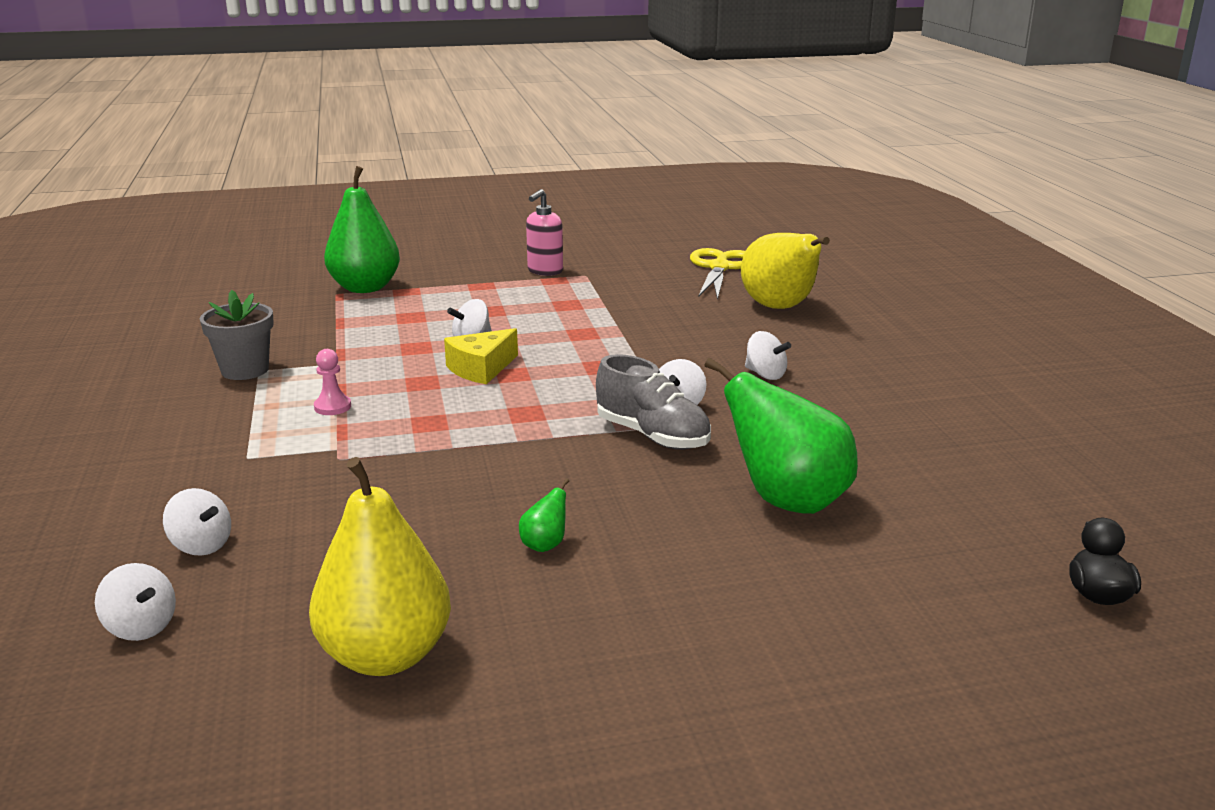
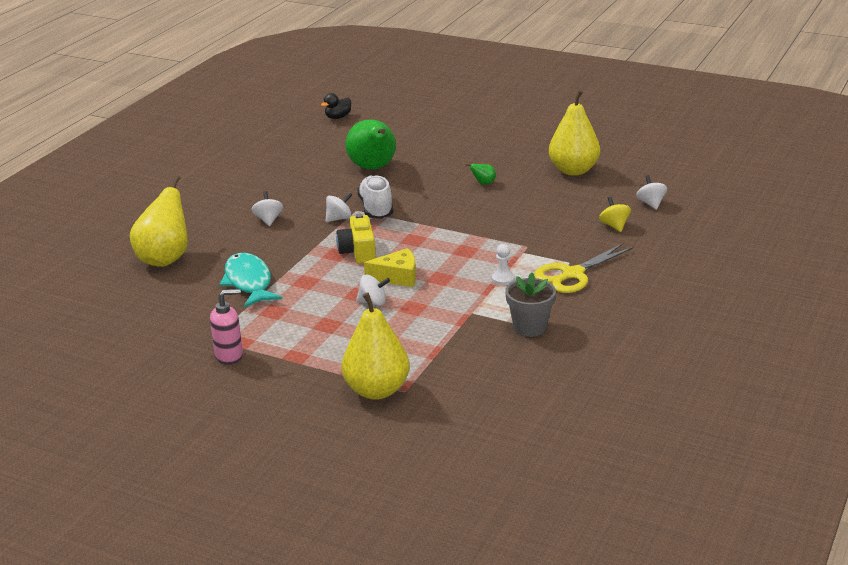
camera: 140 degrees left, 5 degrees up
(201, 545) = (614, 226): white spinning top -> yellow spinning top
(332, 407) = (503, 279): pink pawn -> white pawn
(365, 288) = (376, 390): green pear -> yellow pear
(577, 378) = (358, 251): none -> yellow camera
(645, 316) = (249, 282): none -> turquoise fish
(652, 436) = (376, 209): grey shoe -> white shoe
(719, 268) = (117, 309): yellow scissors -> yellow scissors (572, 274)

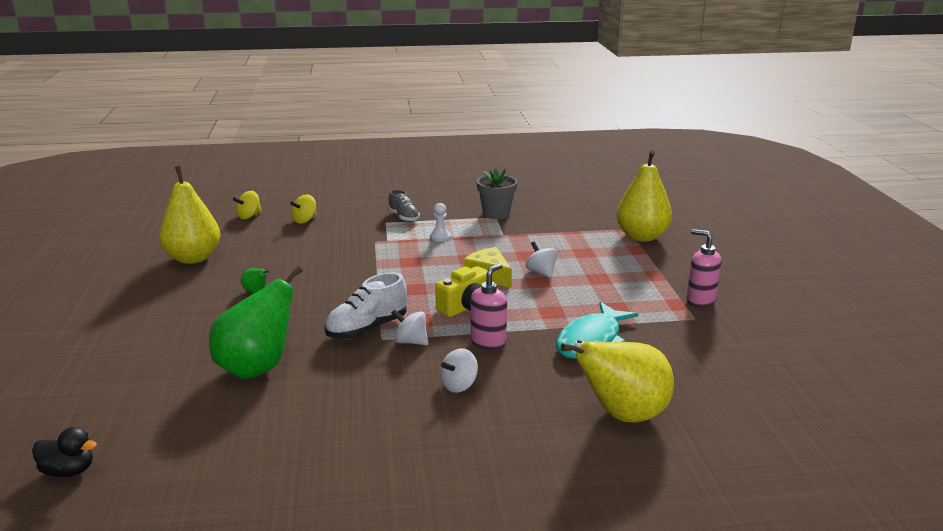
camera: 125 degrees left, 5 degrees down
(300, 244) = (488, 342): none -> pink soap dispenser
(572, 274) = (404, 217): yellow scissors -> grey shoe
(651, 204) = (249, 216): white spinning top -> yellow spinning top

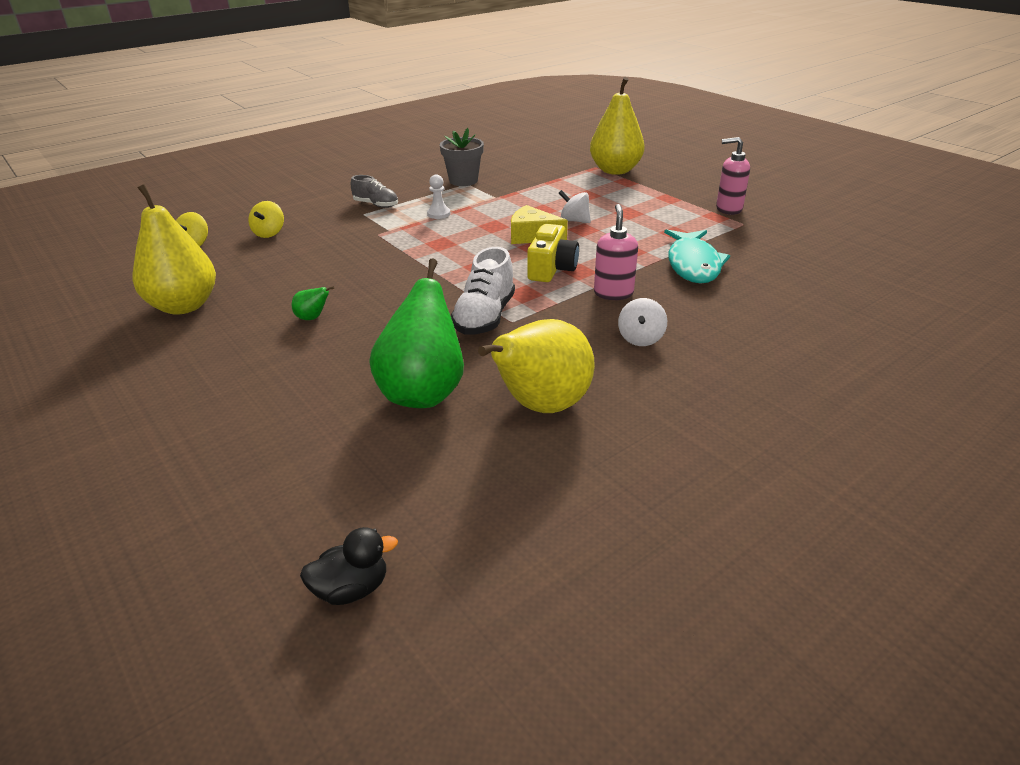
camera: 30 degrees left, 10 degrees up
(410, 342) = (543, 315): white spinning top -> none
(622, 415) = (798, 316): yellow pear -> yellow pear (541, 406)

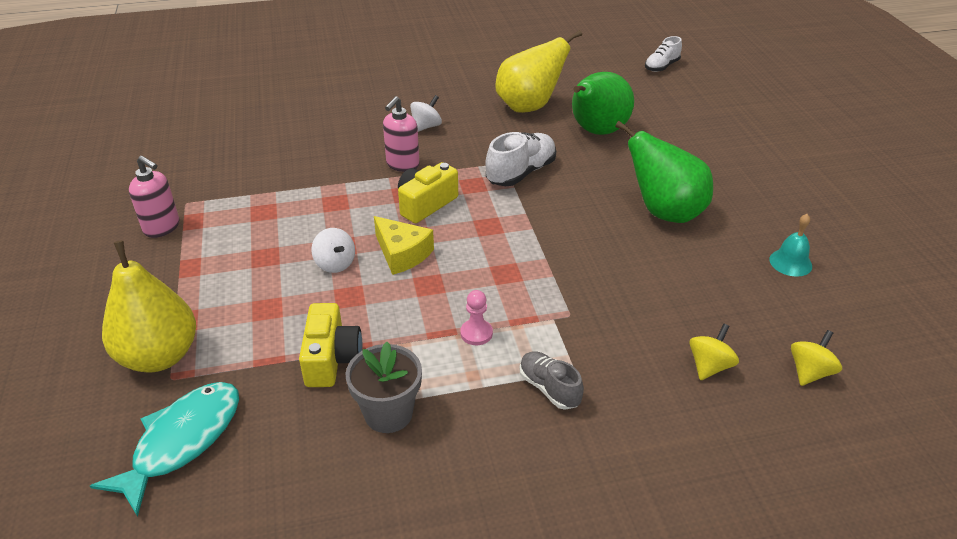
camera: 155 degrees left, 5 degrees up
(184, 306) = (790, 262): yellow pear -> turquoise bell
(312, 318) = (664, 212): green pear -> green pear, size x2.50
(351, 589) = (661, 66): black duck -> white shoe
(438, 214) = (476, 333): white pawn -> pink pawn
(518, 188) = (331, 359): none -> yellow camera
(693, 264) = (304, 172): turquoise fish -> turquoise fish (182, 441)

